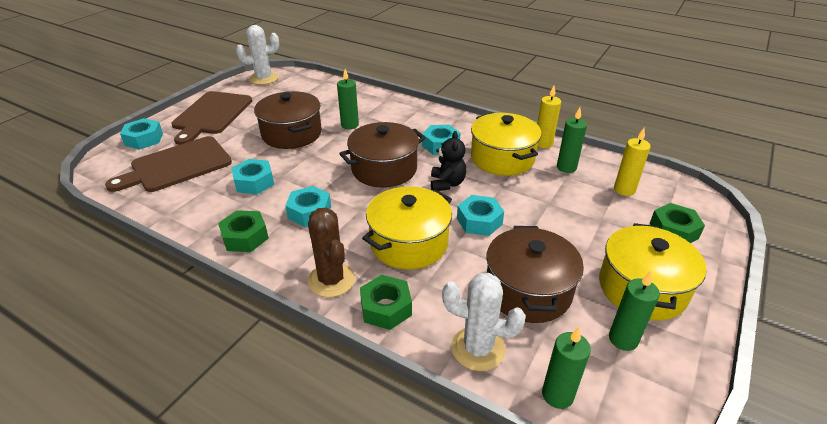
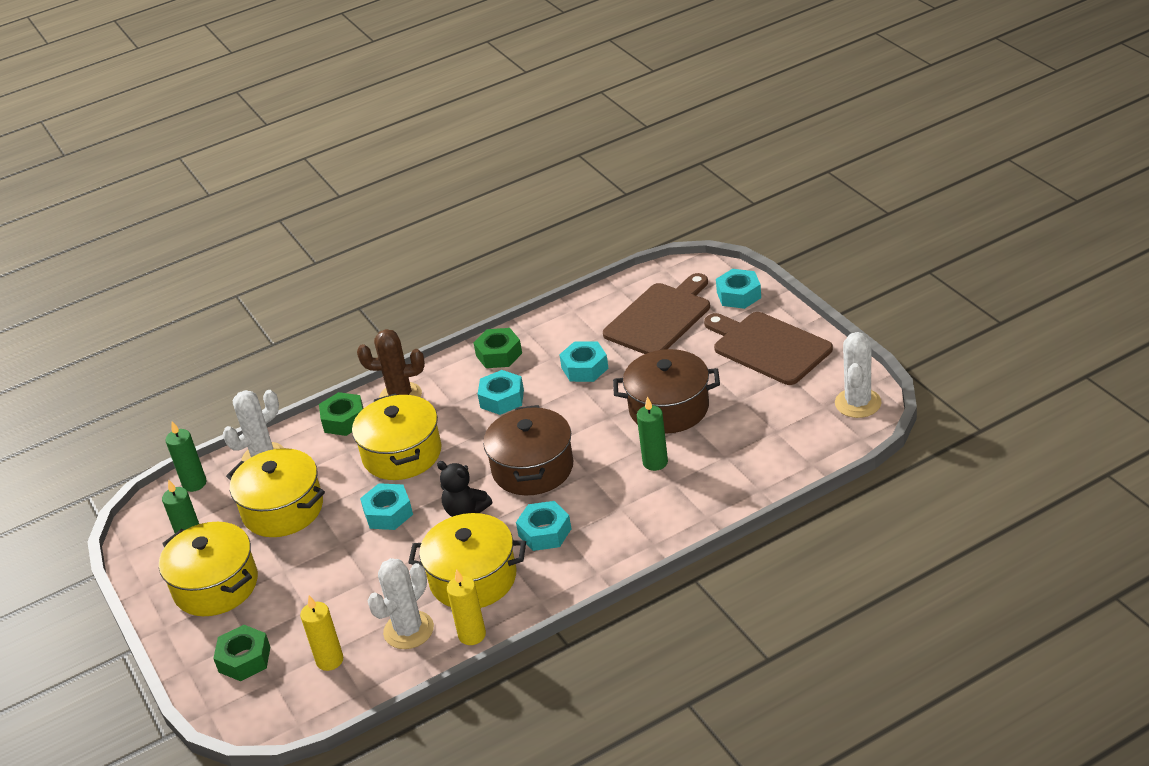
camera: 125 degrees right, 0 degrees up
(177, 165) = (660, 317): brown cutting board -> brown cutting board turned 45 degrees clockwise
(528, 290) = (283, 509): brown pot -> yellow pot
(566, 167) = (408, 630): green candle -> white cactus

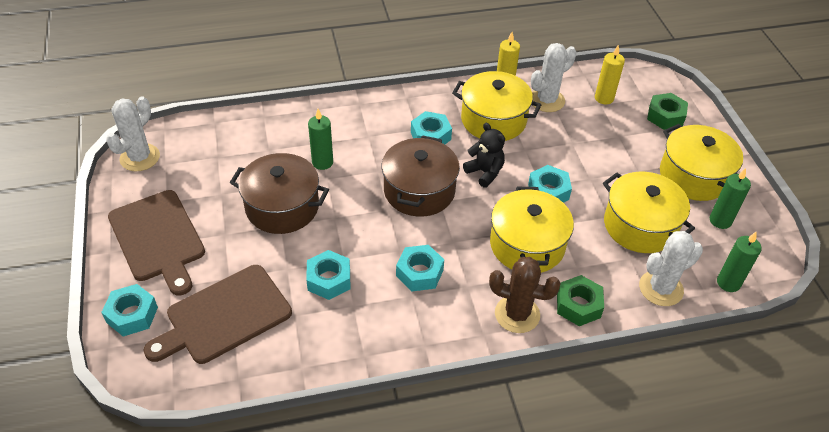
camera: 170 degrees left, 10 degrees up
(499, 354) = (403, 332): green nut -> none

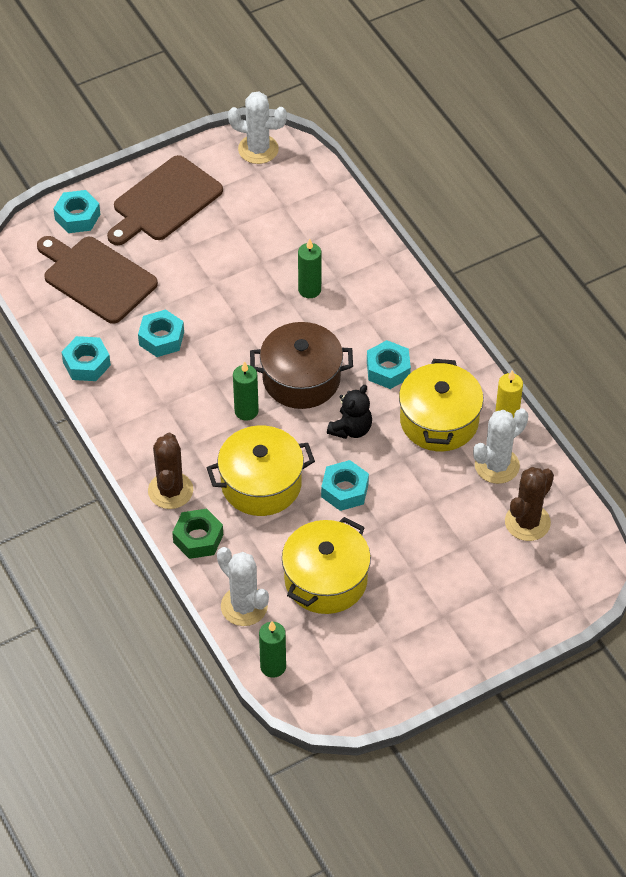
camera: 75 degrees right, 5 degrees up
(282, 207) = (236, 277): brown pot -> none
(419, 273) = (193, 404): turquoise nut -> turquoise nut (86, 364)
(546, 100) = (497, 465): white cactus -> white cactus turned 75 degrees counterclockwise
(604, 98) = (527, 522): yellow candle -> brown cactus
(665, 116) = (521, 589): green nut -> none
(694, 176) = (425, 626): yellow pot -> none
(720, 221) = (362, 655): green candle -> green candle (246, 411)

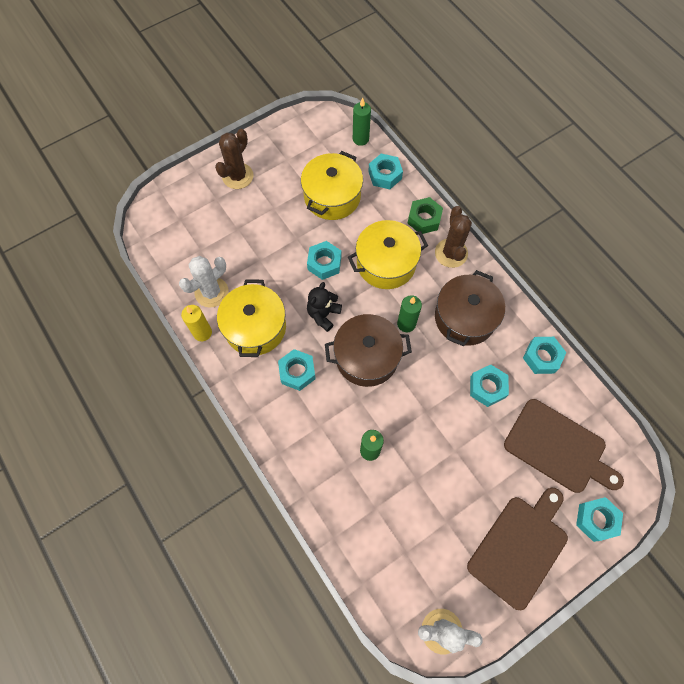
camera: 175 degrees right, 15 degrees up
(170, 412) = (465, 318): none -> brown pot
(244, 606) = (385, 175): white cactus -> turquoise nut
(527, 522) = (191, 249): brown cactus -> brown cactus (237, 176)

